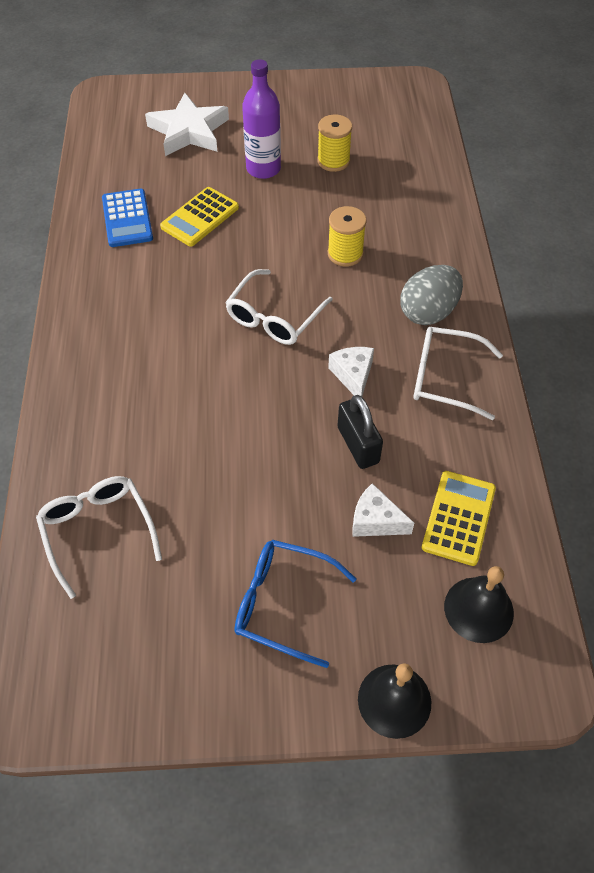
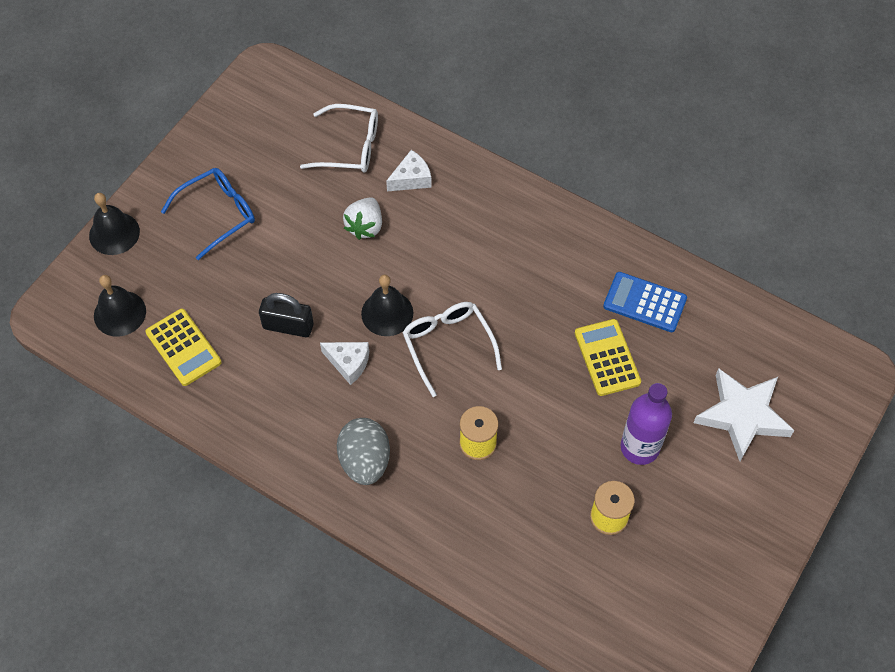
camera: 125 degrees right, 5 degrees up
(194, 452) = (365, 226): none -> white strawberry
(278, 377) = (387, 313): none -> black bell
(375, 520) = (225, 298): white cheese -> white cheese (411, 179)
(446, 378) = (293, 425): white glasses -> none

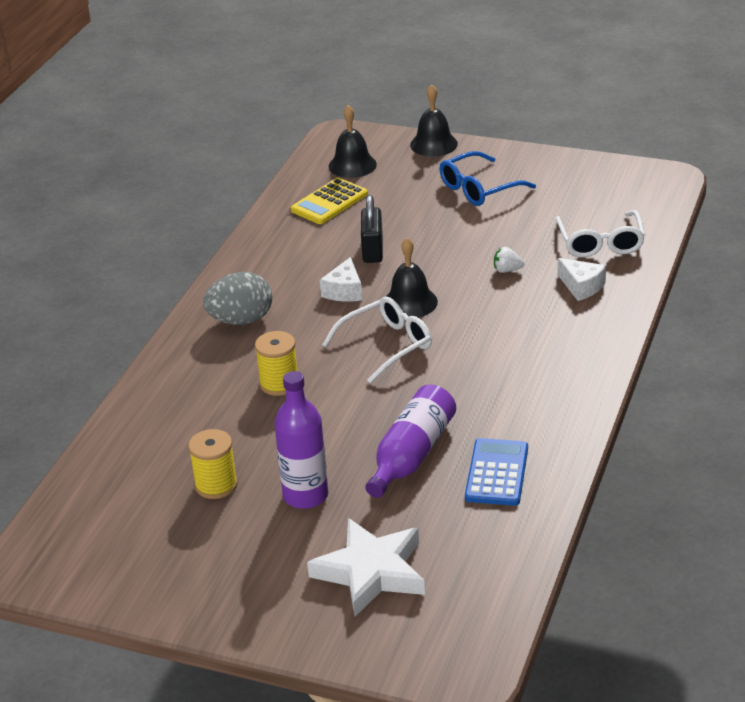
camera: 80 degrees right, 25 degrees down
(217, 214) = (479, 188): blue glasses -> blue glasses turned 105 degrees clockwise
(365, 226) = (507, 270): white strawberry -> white strawberry, size x0.62
(607, 358) = (411, 455): yellow calculator -> purple bottle

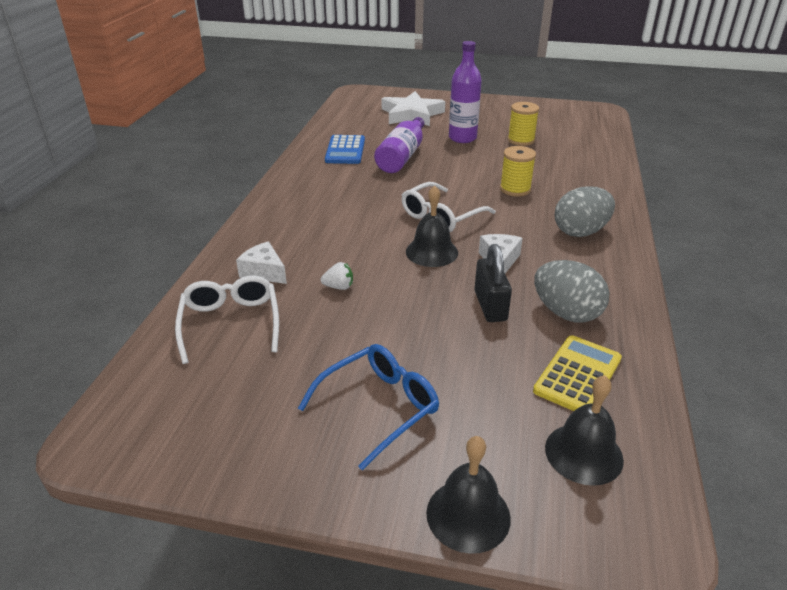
camera: 170 degrees right, 0 degrees up
(310, 243) = (566, 313): none -> grey egg

